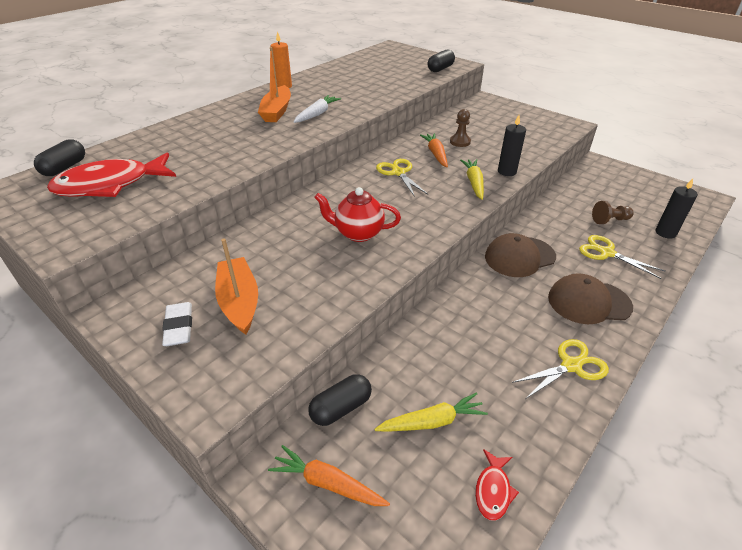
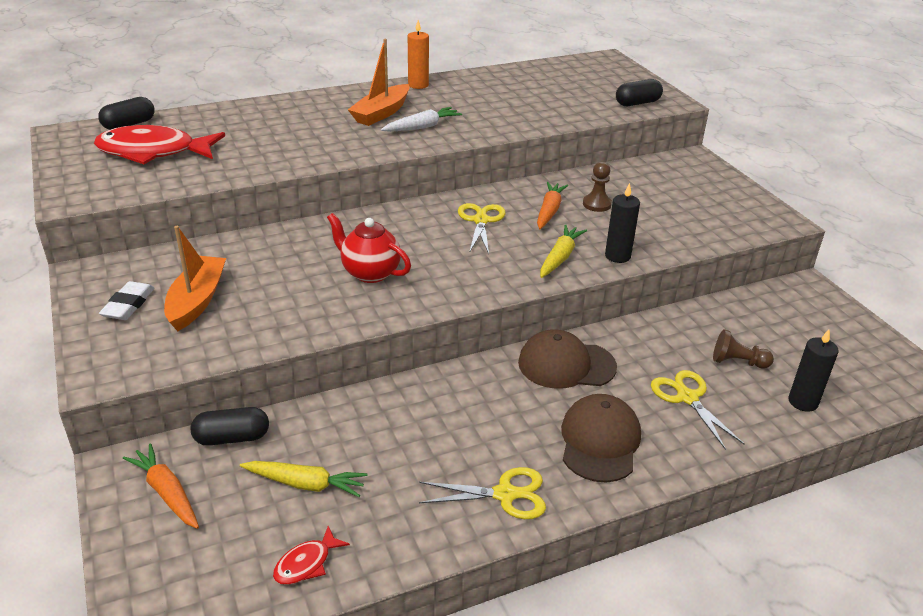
camera: 25 degrees right, 5 degrees down
(589, 302) = (599, 441): brown cap -> brown cap turned 75 degrees clockwise

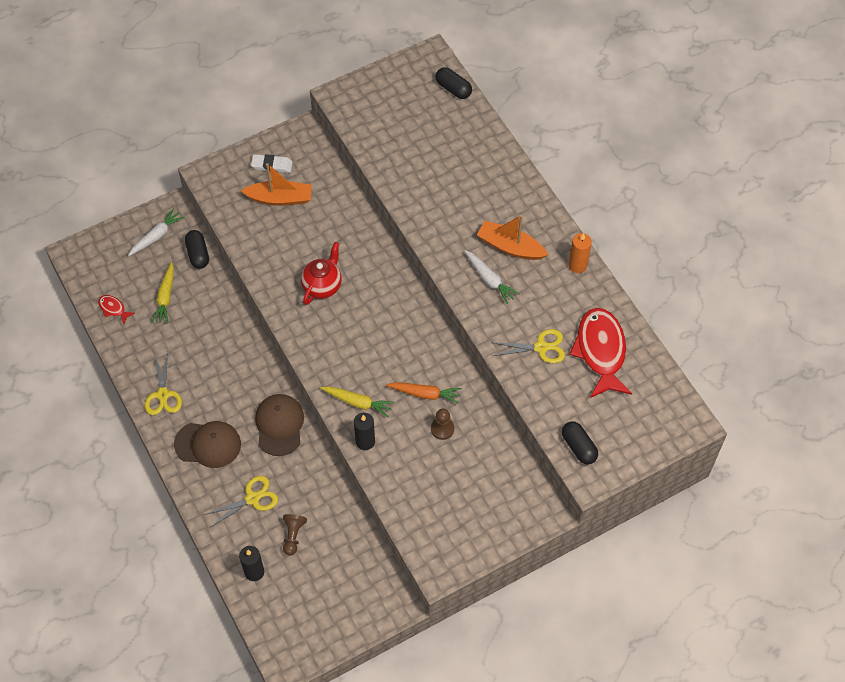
camera: 85 degrees right, 25 degrees up
(153, 152) = (411, 118): red fish -> red fish (600, 351)
(166, 492) = (156, 236): orange carrot -> white carrot
(481, 220) = (402, 347): yellow scissors -> yellow scissors (541, 347)

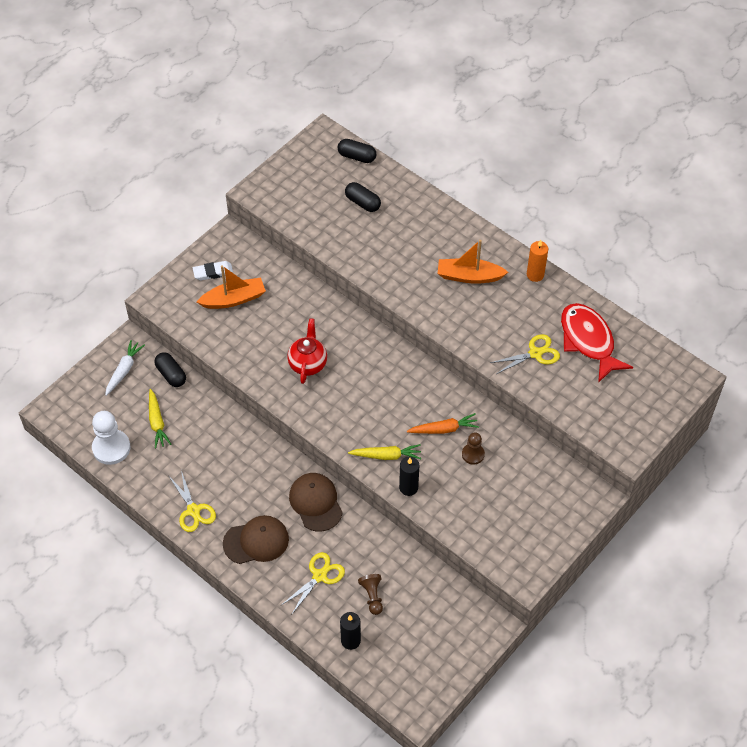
camera: 20 degrees left, 5 degrees down
(113, 309) = (111, 448): red fish -> white pawn
(489, 279) = (464, 309): white carrot -> none
(579, 447) = (607, 427): black capsule -> black capsule (362, 203)

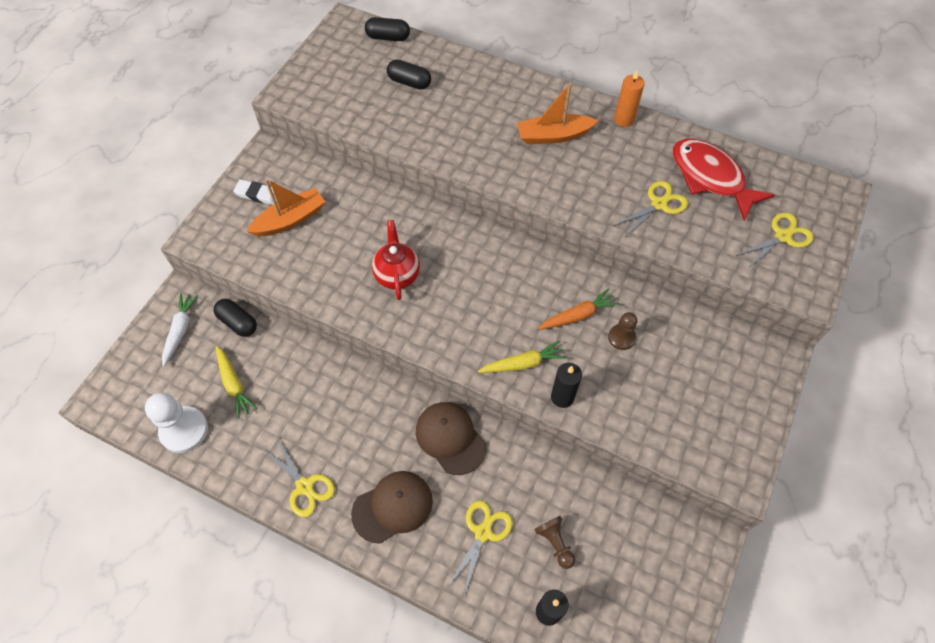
camera: 15 degrees left, 5 degrees up
(213, 272) = (259, 195): white eraser -> white eraser turned 45 degrees clockwise
(627, 402) = (783, 236): none -> yellow scissors

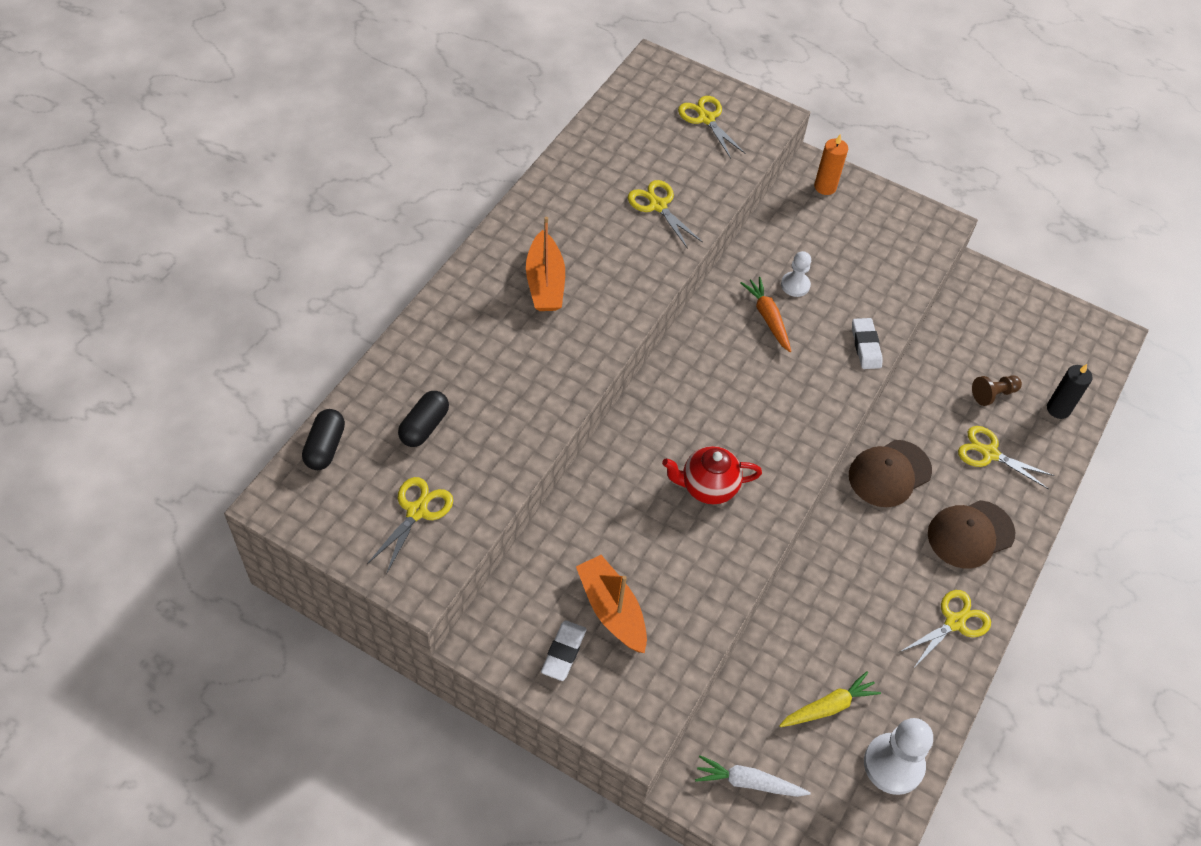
camera: 90 degrees left, 5 degrees down
(238, 322) = (738, 706): black capsule -> none
(341, 86) = (417, 511): none -> yellow scissors
(392, 507) = (970, 534): brown cap -> brown cap turned 90 degrees counterclockwise
(523, 363) = (827, 374): yellow carrot -> none
(562, 397) = (865, 346): black candle -> white eraser
(621, 337) = (795, 285): brown pawn -> white pawn
(623, 119) = (528, 213): orange candle -> orange candle (825, 187)
(710, 178) = (625, 156): red fish -> none

